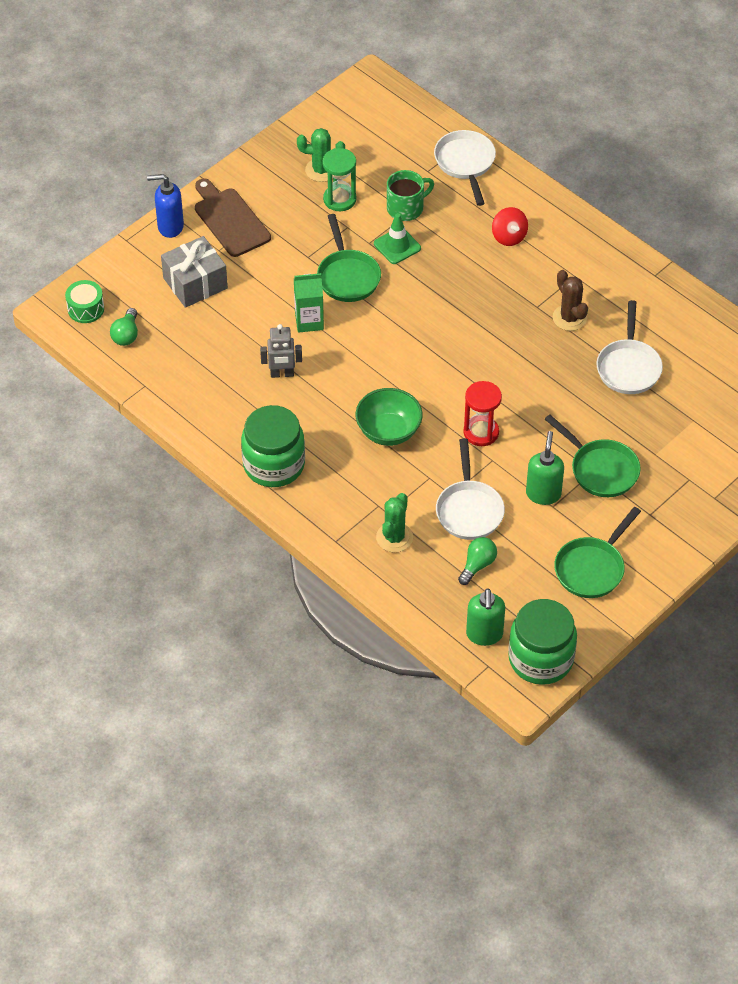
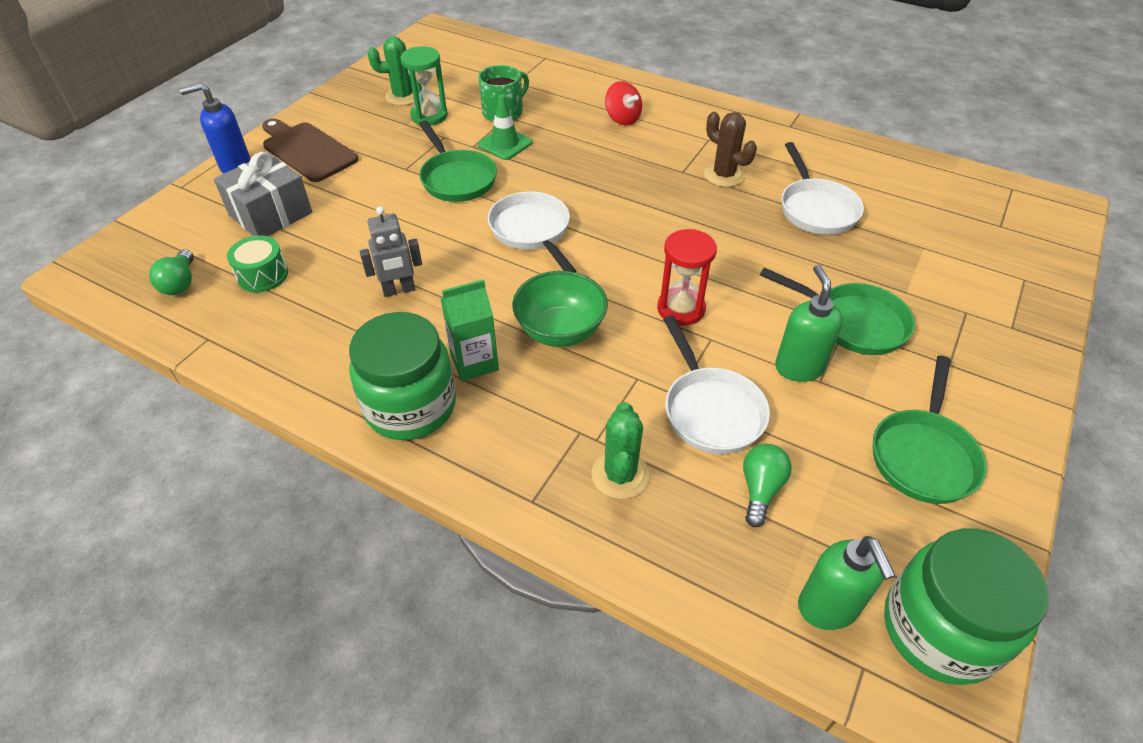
camera: 15 degrees left, 5 degrees down
(86, 309) = (124, 264): green drum -> green drum (263, 275)
(309, 321) = (421, 228): green carton -> green carton (474, 362)
(465, 163) = (552, 71): white pan -> white pan (532, 231)

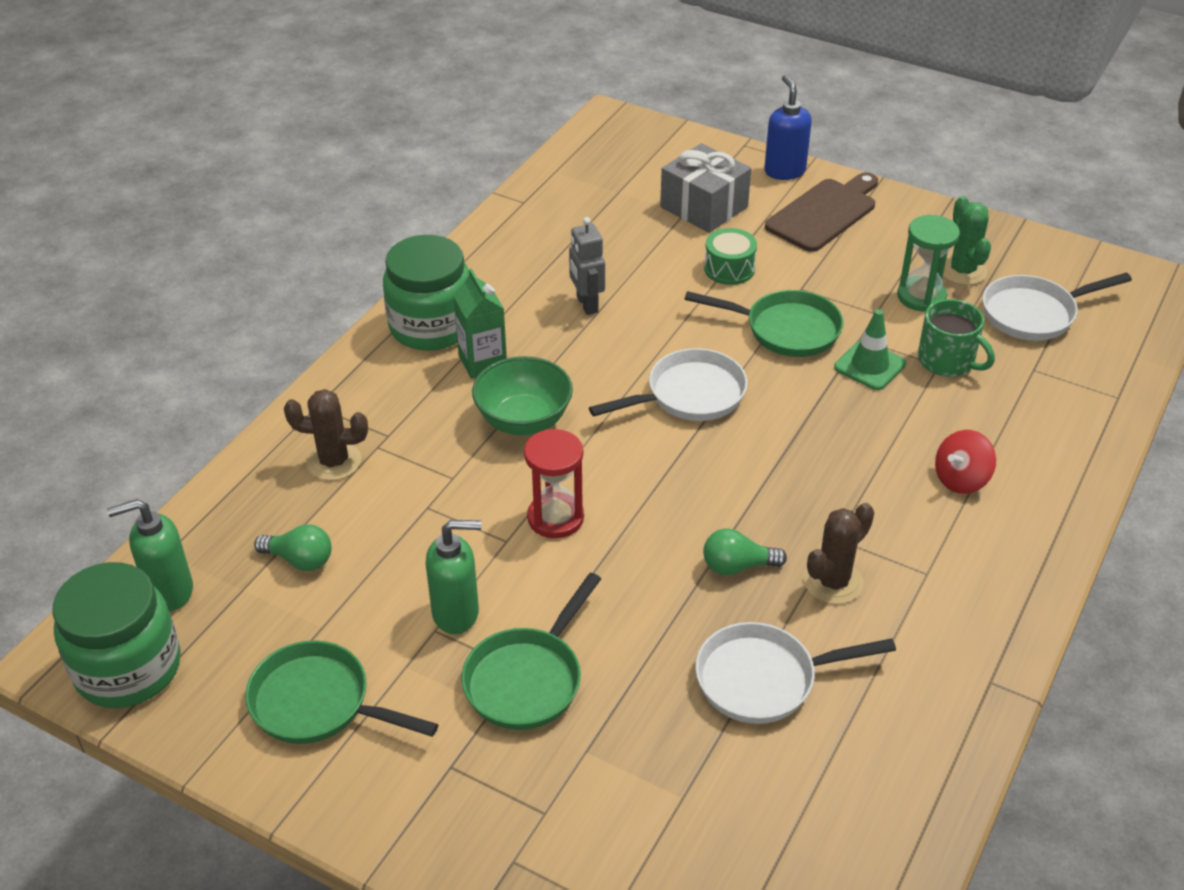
camera: 90 degrees right, 5 degrees down
(180, 283) = (596, 173): green light bulb -> green light bulb (737, 566)
(263, 275) = (608, 217): green drum -> green drum (729, 269)
(457, 179) = (786, 330): green pan -> green pan turned 135 degrees counterclockwise
(620, 475) = (334, 461): green cactus -> brown cactus
(710, 410) = (402, 531): white pan -> white pan (1034, 314)

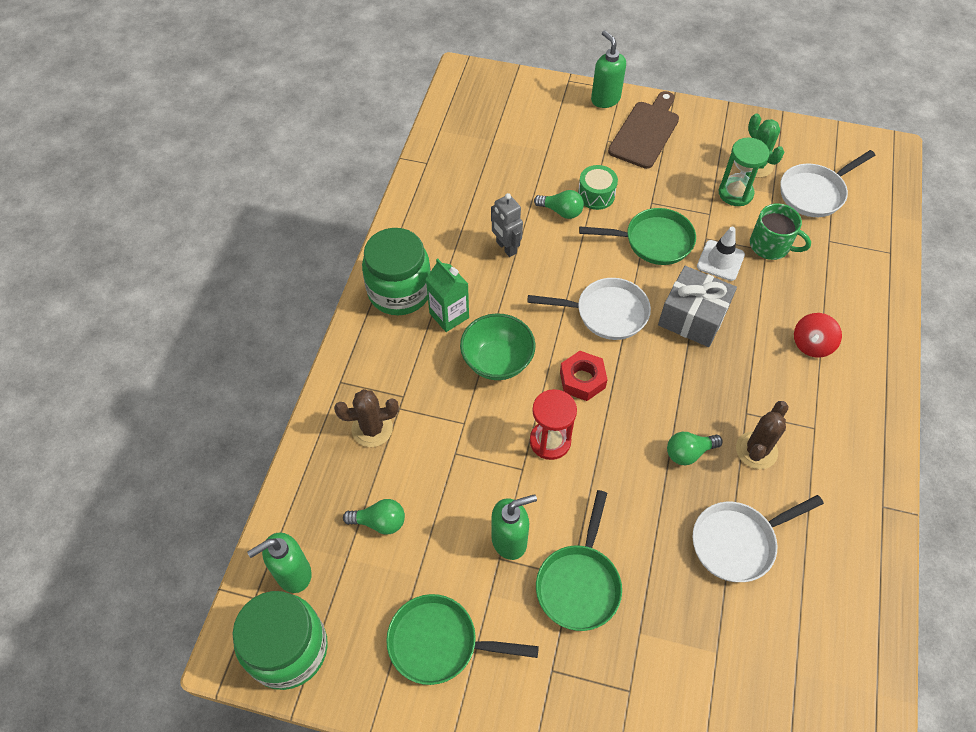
camera: 15 degrees left, 15 degrees up
(626, 460) = (582, 380): none -> red nut
(675, 278) = (561, 211): none -> green light bulb
(689, 395) = (606, 313): white pan -> white pan turned 45 degrees clockwise
(704, 207) = (559, 143): grey gift -> grey gift (692, 317)
(784, 171) = (605, 99): blue soap dispenser -> green soap dispenser
(869, 365) = (720, 260): green traffic cone -> white traffic cone

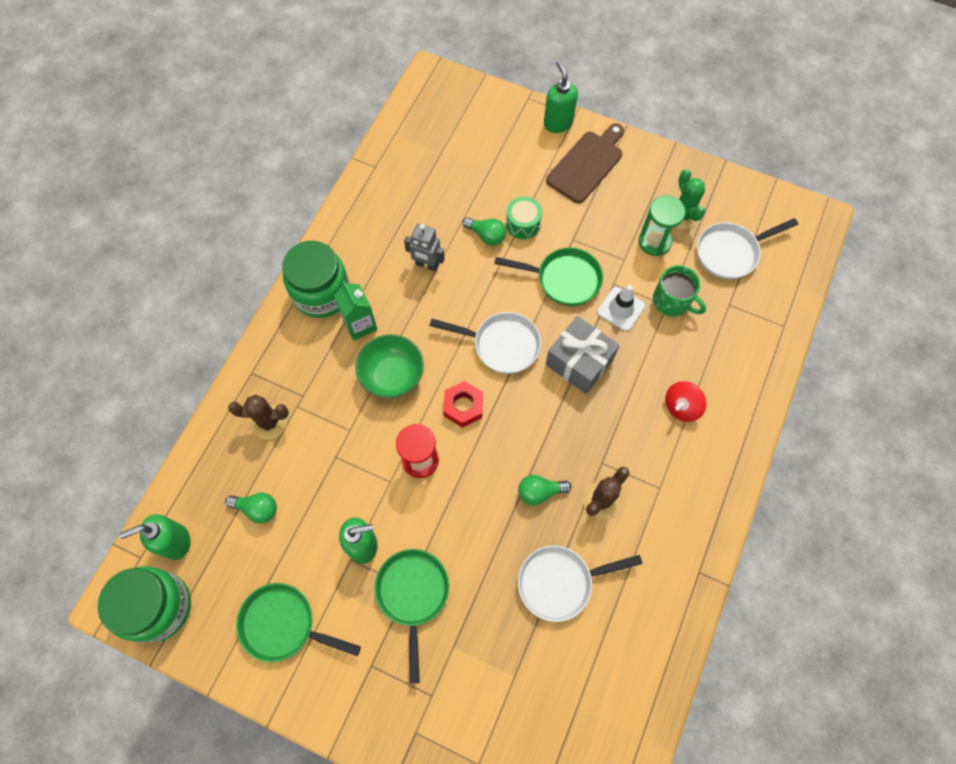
camera: 10 degrees right, 10 degrees up
(506, 248) = (427, 265): grey robot -> grey robot turned 45 degrees counterclockwise
(579, 584) = (413, 594): green pan -> green pan turned 150 degrees clockwise

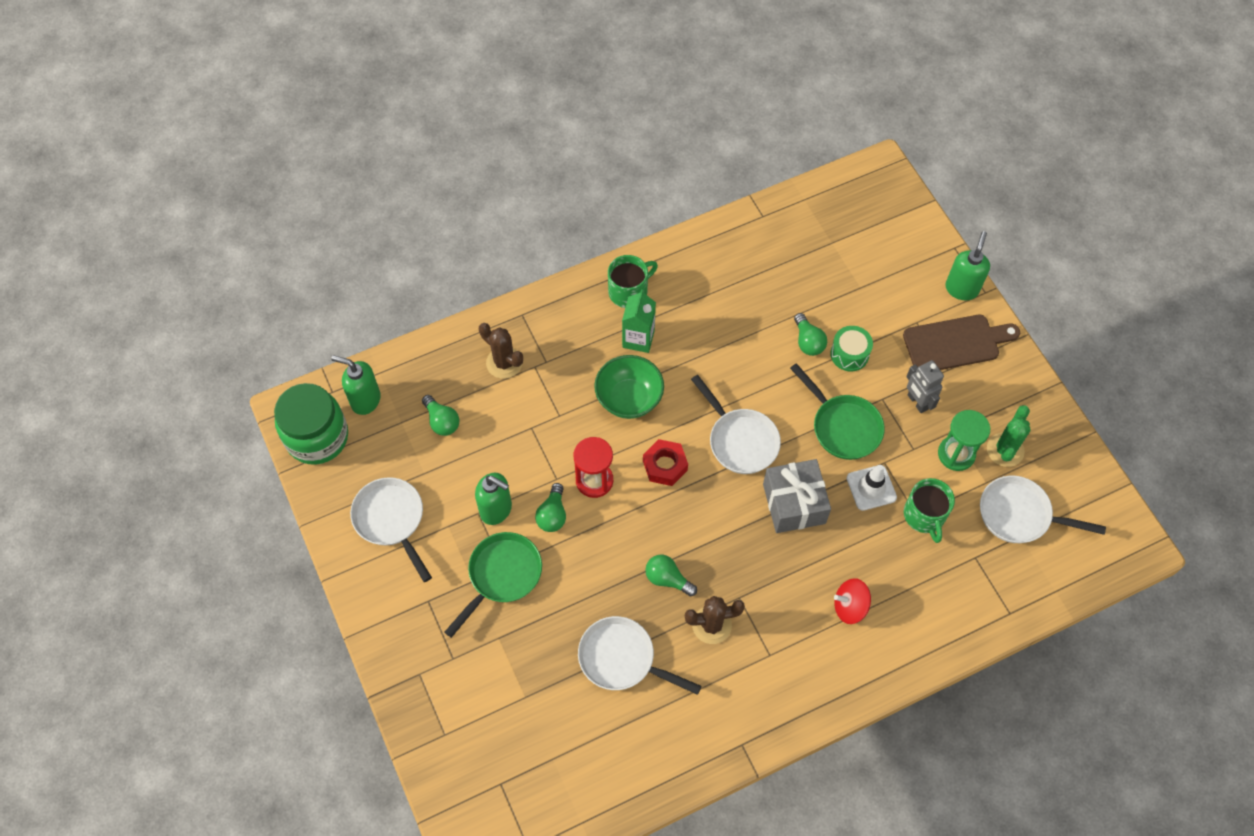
camera: 40 degrees right, 5 degrees down
(283, 624) = (391, 520): green pan -> white pan
(321, 293) = (629, 291): green jar -> green mug
(411, 513) = (552, 515): none -> green light bulb
(427, 265) = (735, 330): grey robot -> grey robot (917, 402)

